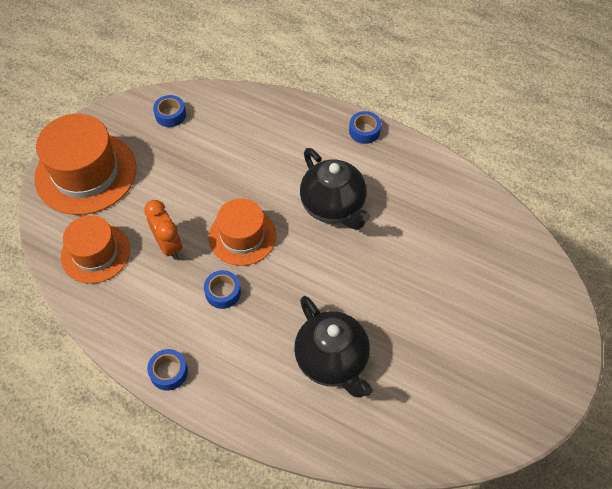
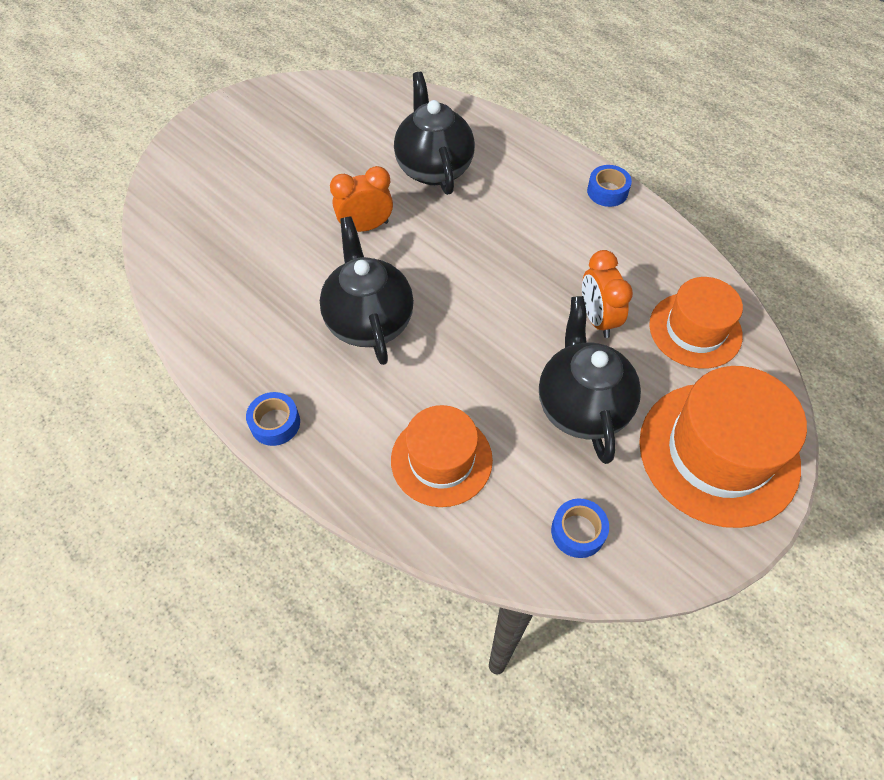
camera: 165 degrees left, 0 degrees up
(174, 182) = (582, 406): none -> black teapot
(223, 292) = (536, 252): blue tape -> none
(242, 236) = (499, 310): orange hat -> orange hat (441, 459)
(367, 284) = (365, 227): none -> orange clock

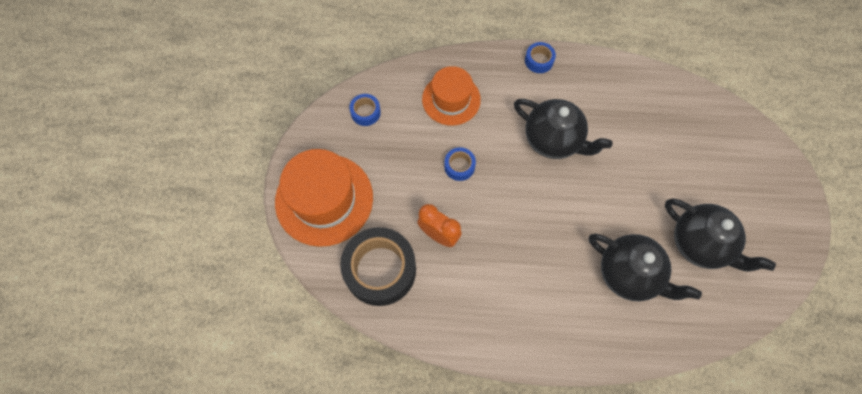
camera: 140 degrees right, 10 degrees up
(365, 227) = (618, 196): orange clock -> none
(582, 406) = (408, 174): black teapot -> black teapot (700, 244)
(607, 191) = (507, 346): blue tape -> blue tape (459, 166)
(695, 330) = (380, 270): orange hat -> black tape

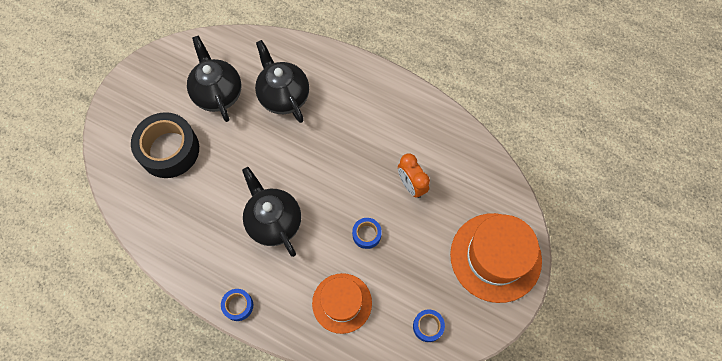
camera: 155 degrees left, 0 degrees up
(380, 270) = (469, 179): black tape -> black tape (169, 150)

